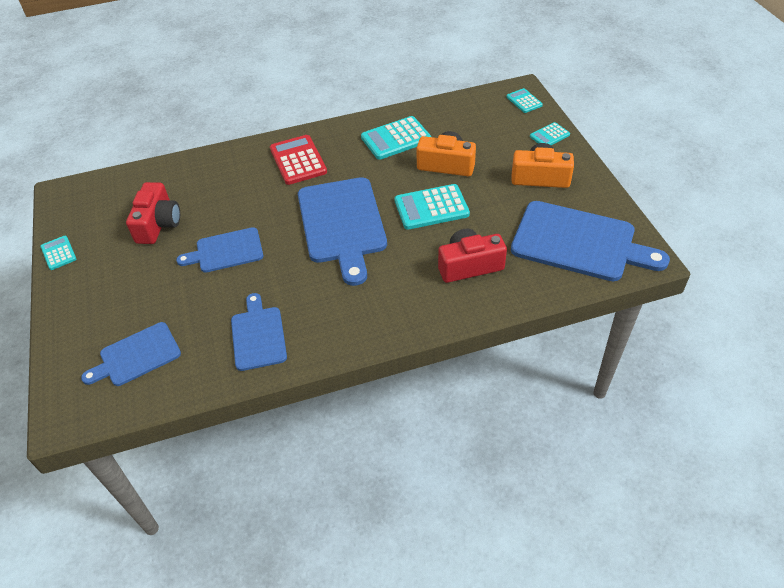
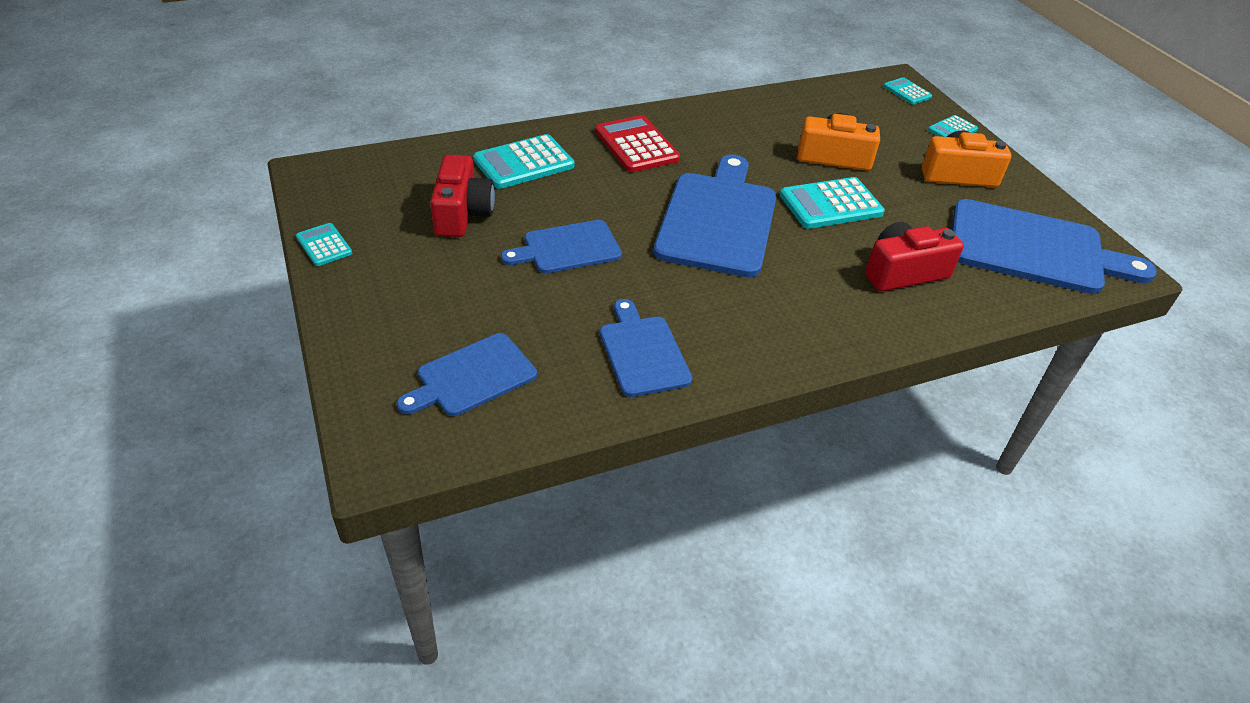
camera: 10 degrees left, 5 degrees down
(342, 224) = (718, 220): blue cutting board -> blue cutting board turned 150 degrees counterclockwise
(396, 139) = (758, 126): turquoise calculator -> turquoise calculator (524, 163)

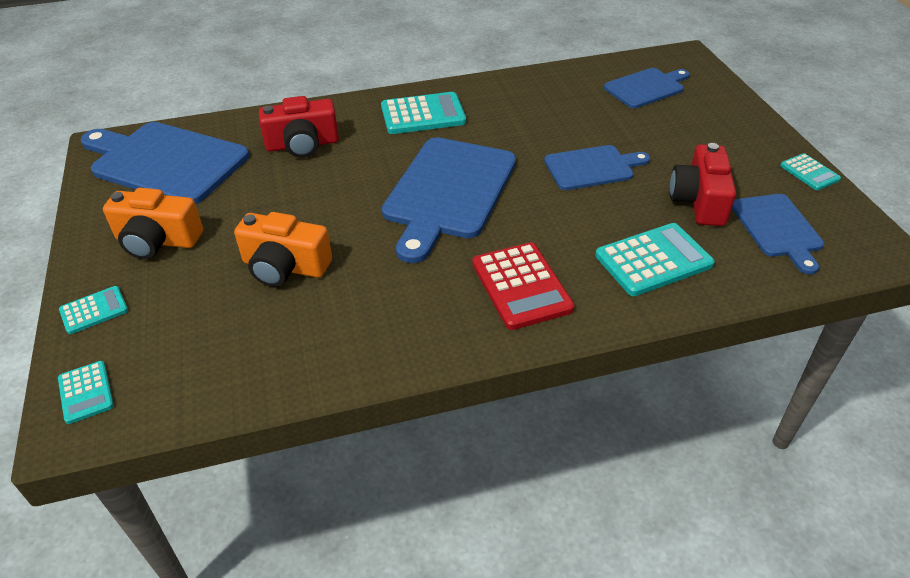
camera: 170 degrees left, 0 degrees up
(643, 352) = (531, 98): blue cutting board -> blue cutting board (777, 228)
(830, 204) = (326, 206): turquoise calculator -> turquoise calculator (423, 115)

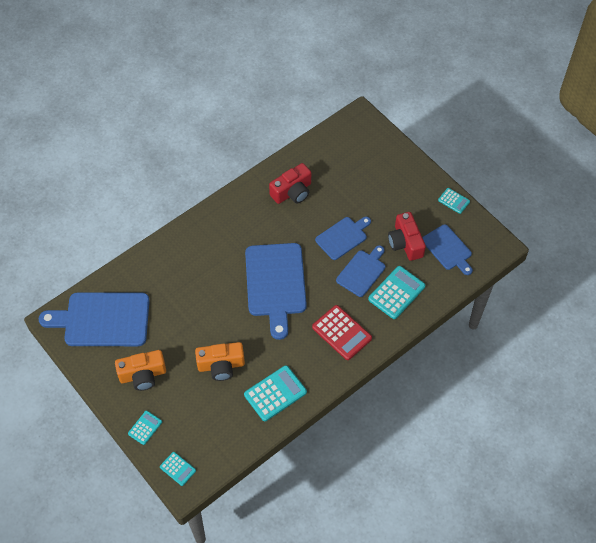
camera: 25 degrees left, 15 degrees up
(302, 145) = (173, 277): red camera -> red camera (292, 192)
(423, 115) = (229, 226): turquoise calculator -> turquoise calculator (275, 393)
(646, 88) = (347, 156): blue cutting board -> blue cutting board (362, 272)

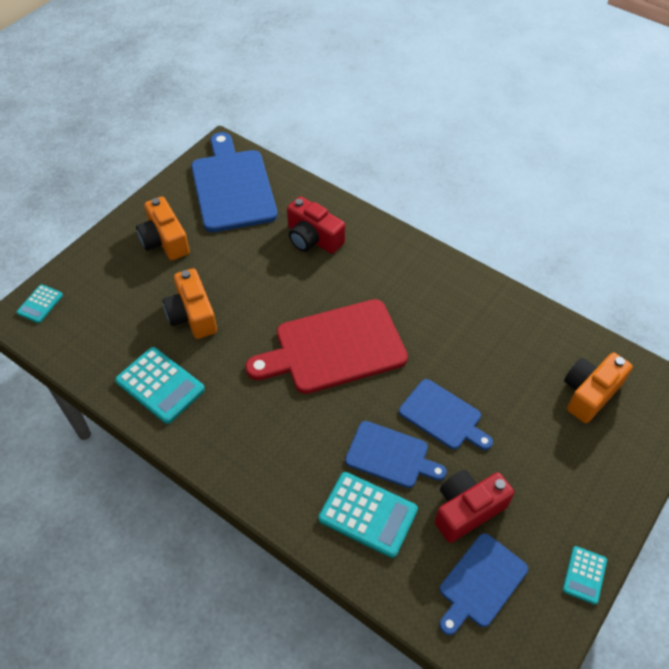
camera: 75 degrees right, 5 degrees down
(145, 428) = (93, 259): turquoise calculator -> none
(275, 283) = (334, 348): blue cutting board -> red cutting board
(292, 192) = (495, 335): red camera -> red camera (313, 238)
(341, 333) = (275, 449): red calculator -> none
(347, 158) = (589, 393): none -> orange camera

